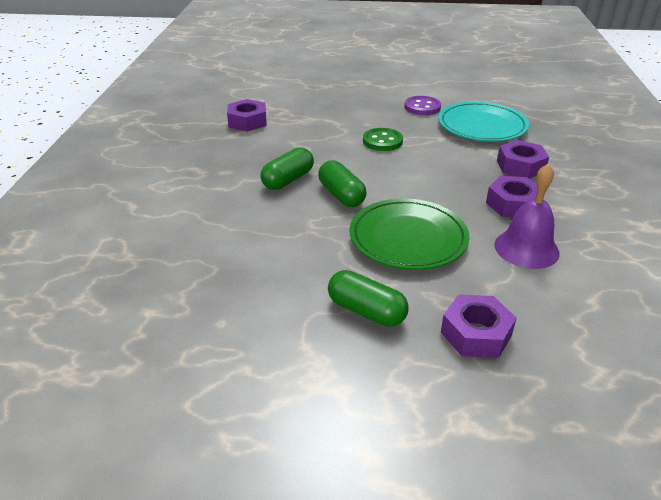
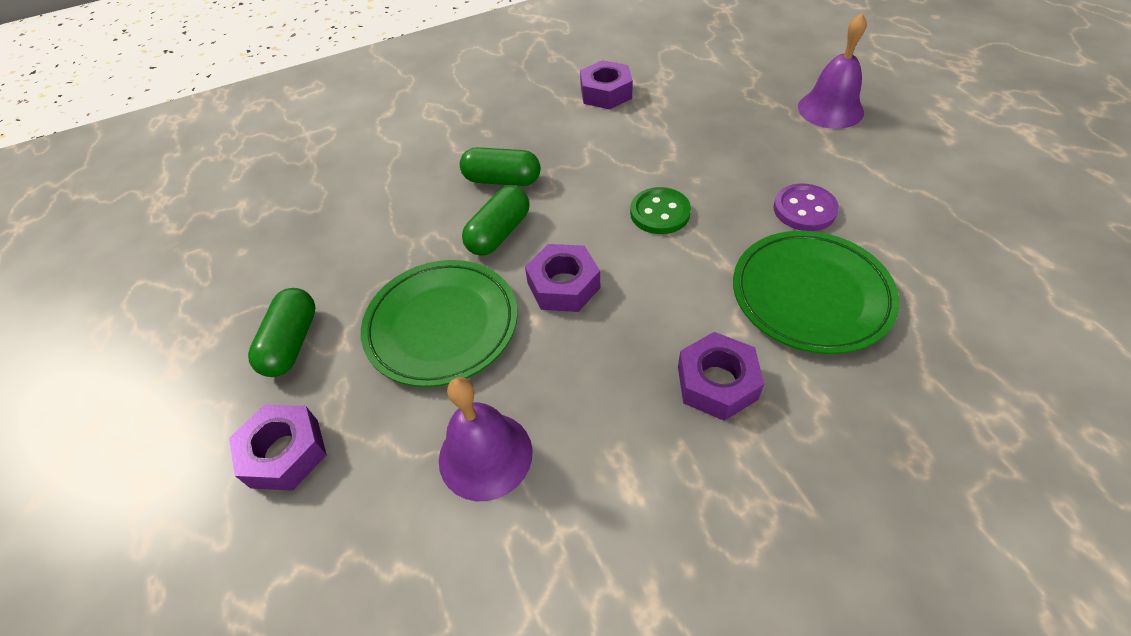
camera: 65 degrees right, 15 degrees up
(354, 75) = (830, 109): none -> purple bell
(482, 126) = (810, 295): turquoise plate -> green plate
(513, 204) = (592, 406): purple nut -> purple nut (563, 285)

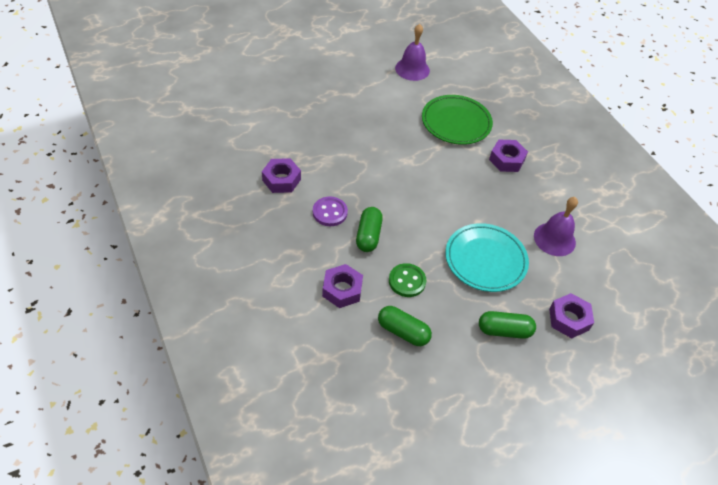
camera: 100 degrees left, 0 degrees up
(442, 325) = (485, 260): green plate -> turquoise plate
(499, 233) = (416, 236): green capsule -> green capsule (403, 331)
(563, 285) = (455, 208): purple nut -> purple nut (342, 290)
(660, 213) = (401, 166): green button -> green button (407, 281)
(804, 209) = (400, 113): purple button -> purple button (330, 212)
(830, 109) = (318, 86): purple bell -> purple bell (412, 69)

